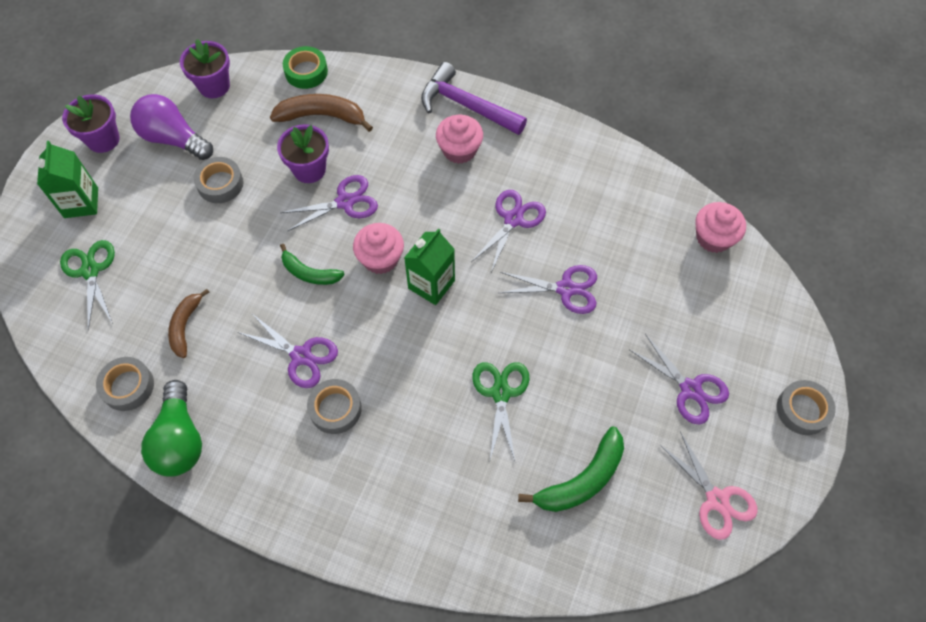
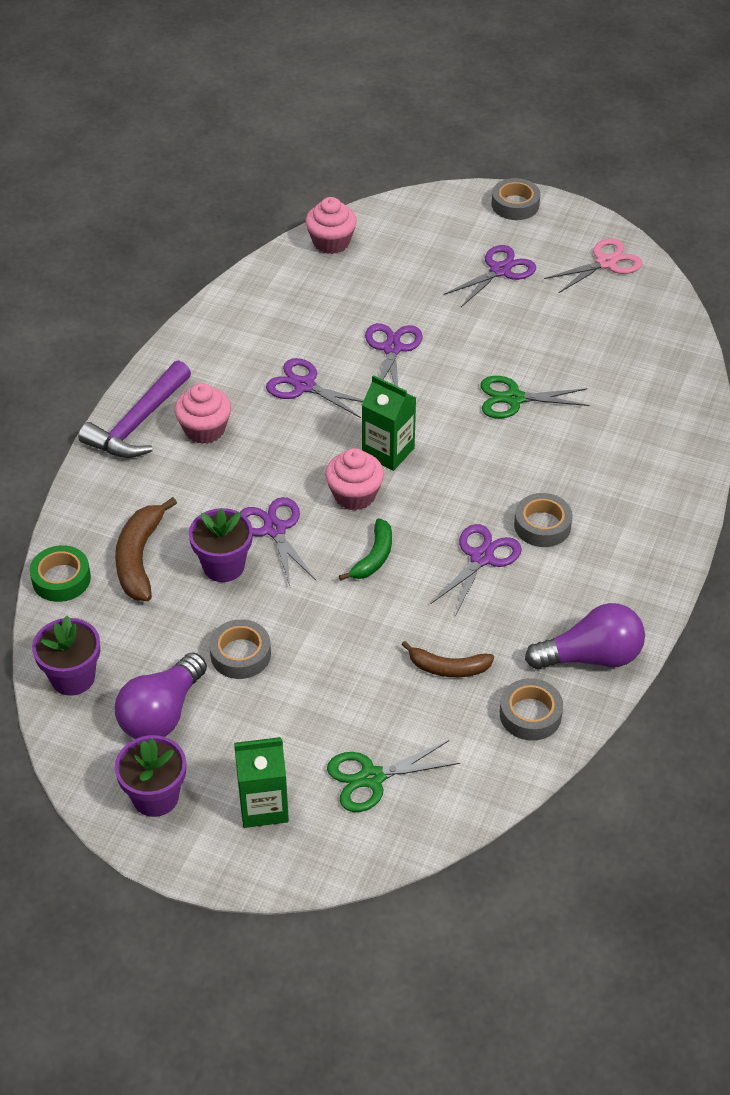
camera: 90 degrees left, 15 degrees down
(180, 440) = (591, 657): green light bulb -> purple light bulb
(582, 480) = (598, 345): green banana -> none

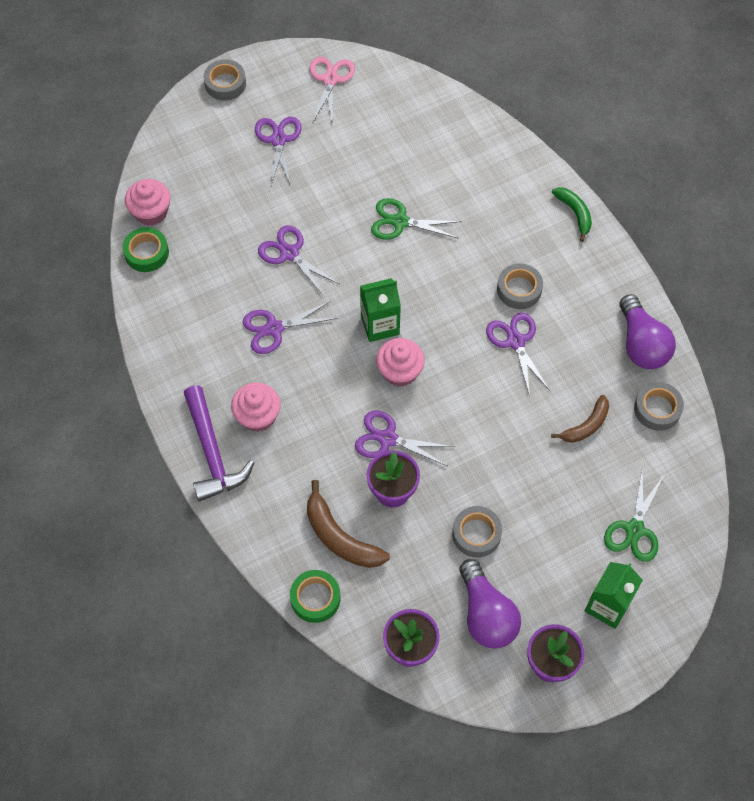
camera: 50 degrees left, 15 degrees up
(288, 264) = (146, 253): none -> green tape
(374, 557) = (462, 399): green banana -> green banana (574, 213)
(514, 399) = (400, 222): green scissors -> green scissors turned 60 degrees clockwise
(591, 657) = (641, 344): purple light bulb -> purple light bulb turned 135 degrees clockwise

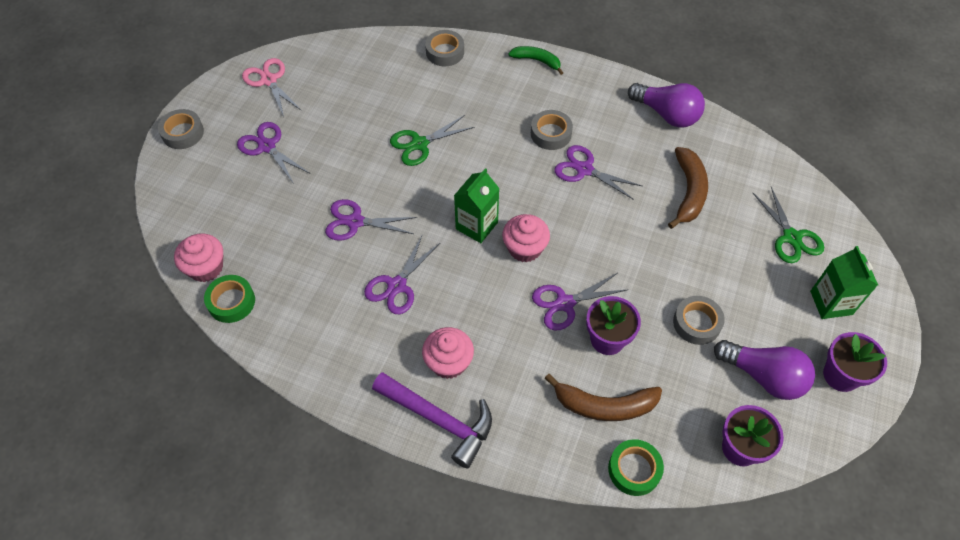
camera: 40 degrees left, 5 degrees down
(586, 425) = (689, 192): brown banana -> brown banana, size x1.52
(657, 409) = (720, 148): grey tape -> grey tape (445, 52)

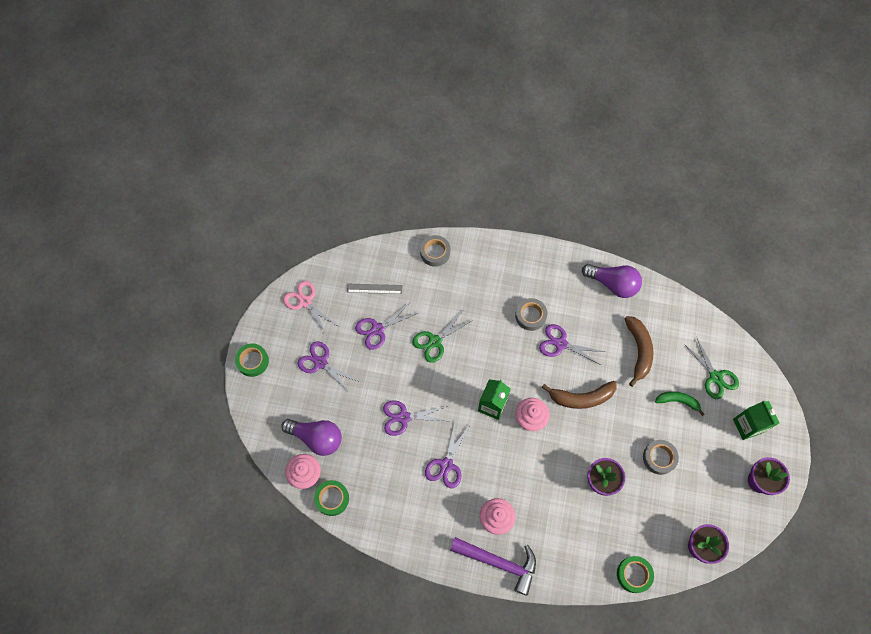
camera: 10 degrees left, 10 degrees up
(183, 133) = (252, 361): grey tape -> green tape
(359, 79) = (374, 289): none -> grey ruler
(537, 61) = (507, 249): green banana -> green banana (677, 401)
(565, 303) = (567, 458): purple scissors -> purple scissors (378, 329)
(604, 406) = (607, 532): brown banana -> brown banana (581, 398)
(764, 376) = (709, 491): purple light bulb -> purple light bulb (317, 438)

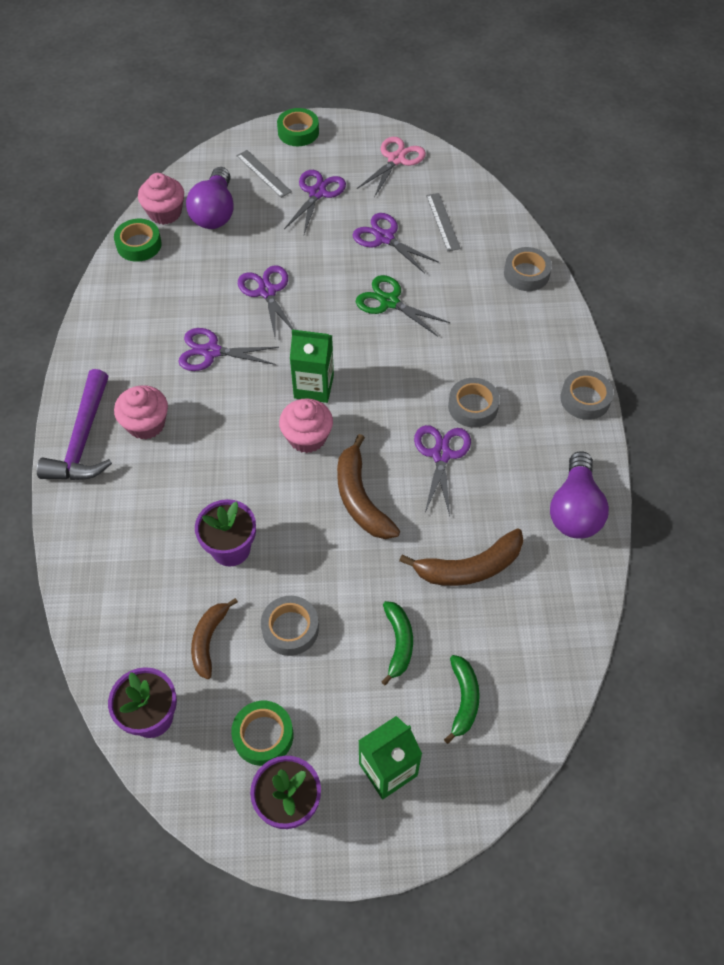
camera: 75 degrees right, 10 degrees down
(288, 395) = (263, 173): none -> grey ruler
(540, 253) = (585, 399): none -> grey tape
(634, 574) = (90, 621): green tape -> green tape (263, 735)
(658, 506) = (208, 640): none -> brown banana
(715, 377) = (463, 699): green scissors -> green banana

